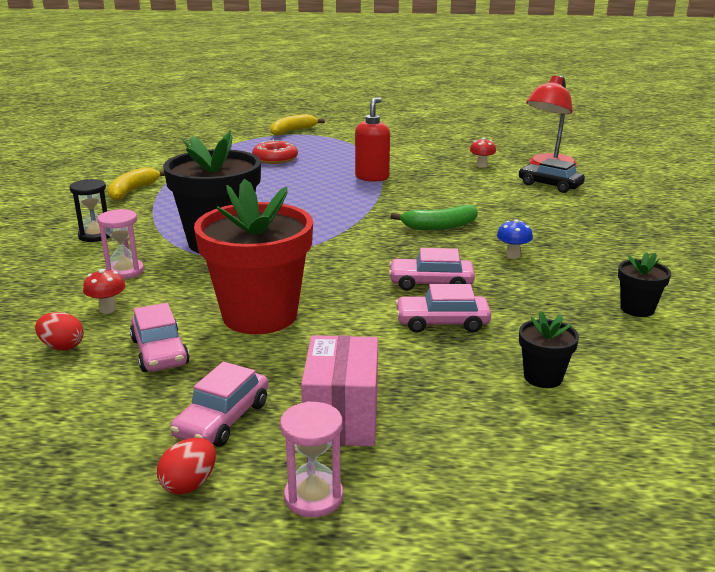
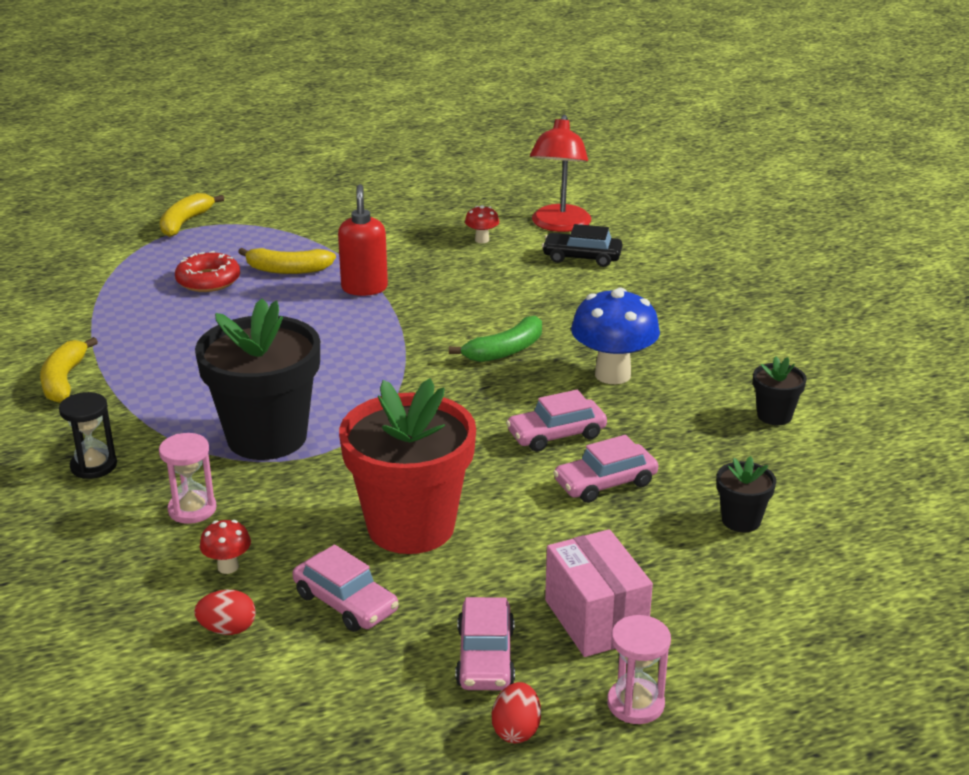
camera: 25 degrees left, 5 degrees up
(331, 161) = (287, 270): none -> yellow banana
(512, 255) = (612, 374): blue mushroom -> blue mushroom, size x2.13

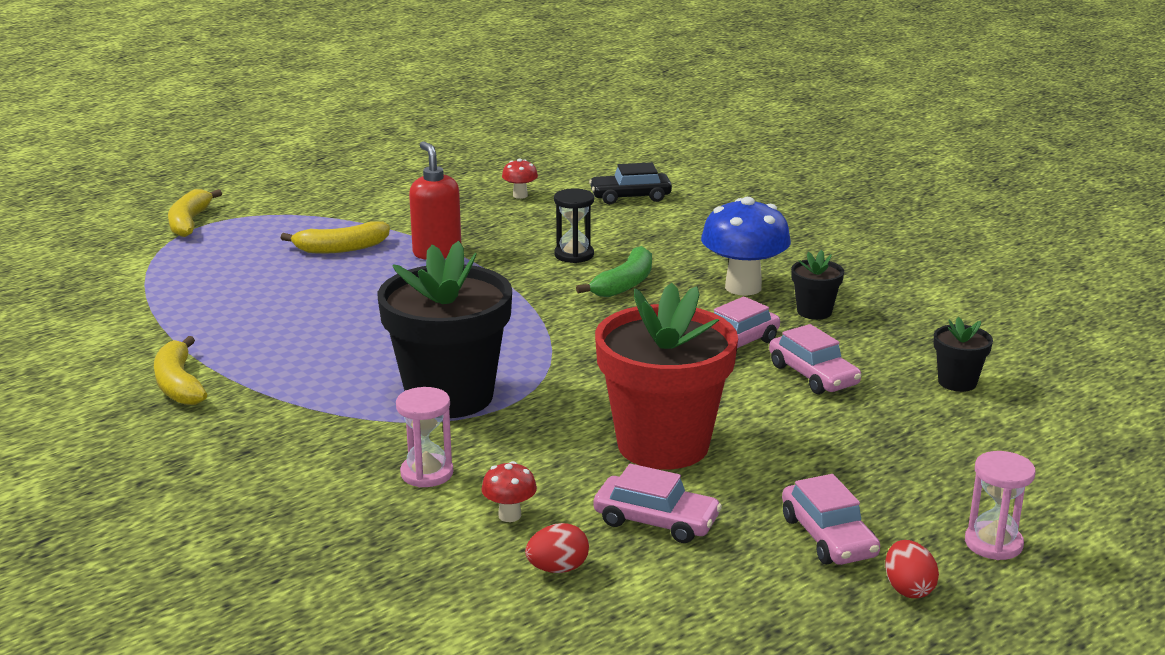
camera: 20 degrees left, 5 degrees down
(94, 466) = (283, 455): black hourglass -> black hourglass (574, 255)
(208, 280) = (262, 270): red donut -> none
(559, 225) = (585, 173): red lamp -> none
(595, 619) = (900, 485): pink box -> none
(605, 483) = (813, 375): pink car -> pink car turned 75 degrees counterclockwise
(774, 416) = (914, 296): black flower pot -> black flower pot (814, 312)

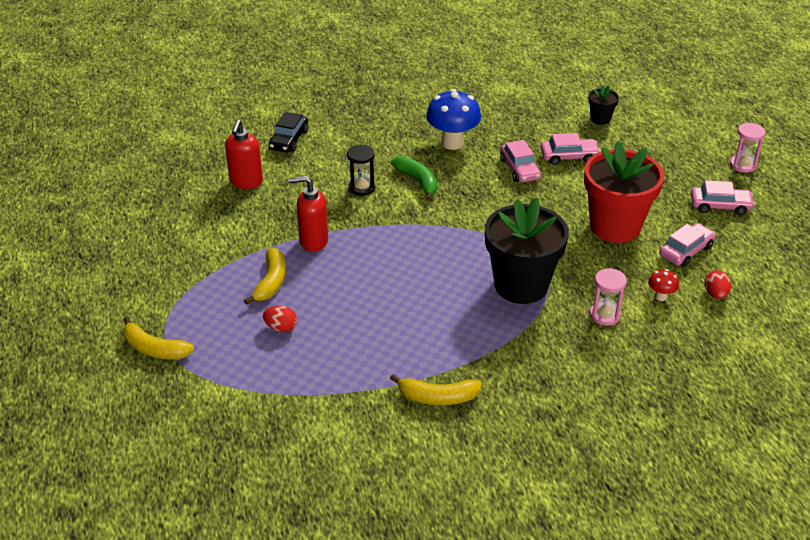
camera: 65 degrees left, 15 degrees up
(520, 195) = (246, 182): red mushroom -> red soap dispenser
(814, 312) = (498, 131): black flower pot -> none
(908, 589) = (768, 199): red egg -> red egg (281, 328)

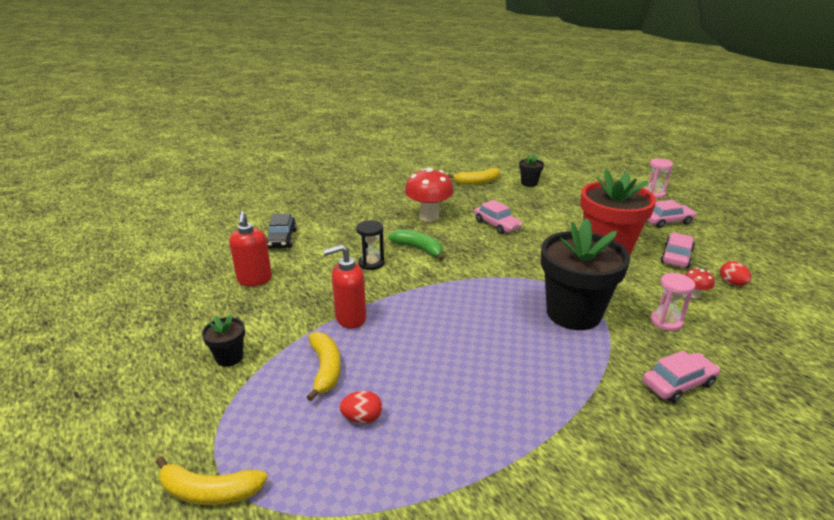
camera: 20 degrees left, 10 degrees down
(199, 253) = (229, 357): none -> black flower pot
(437, 397) = (586, 452): yellow banana -> yellow banana (477, 182)
(452, 143) = (428, 217): blue mushroom -> red mushroom
(569, 156) = (527, 210): pink car -> pink car (678, 383)

